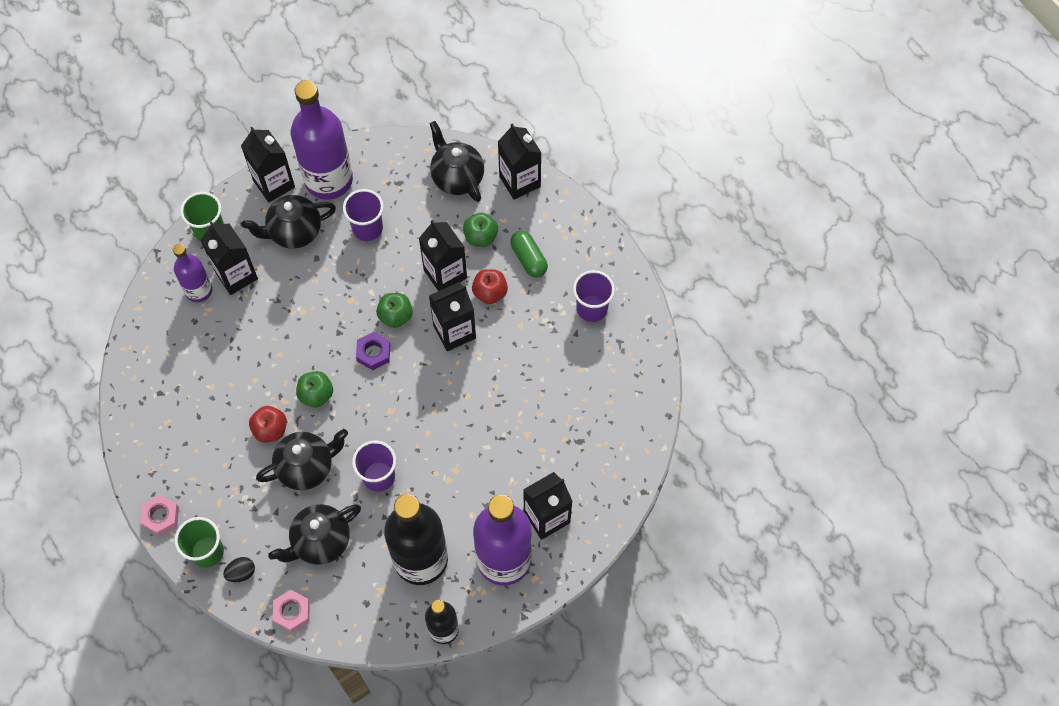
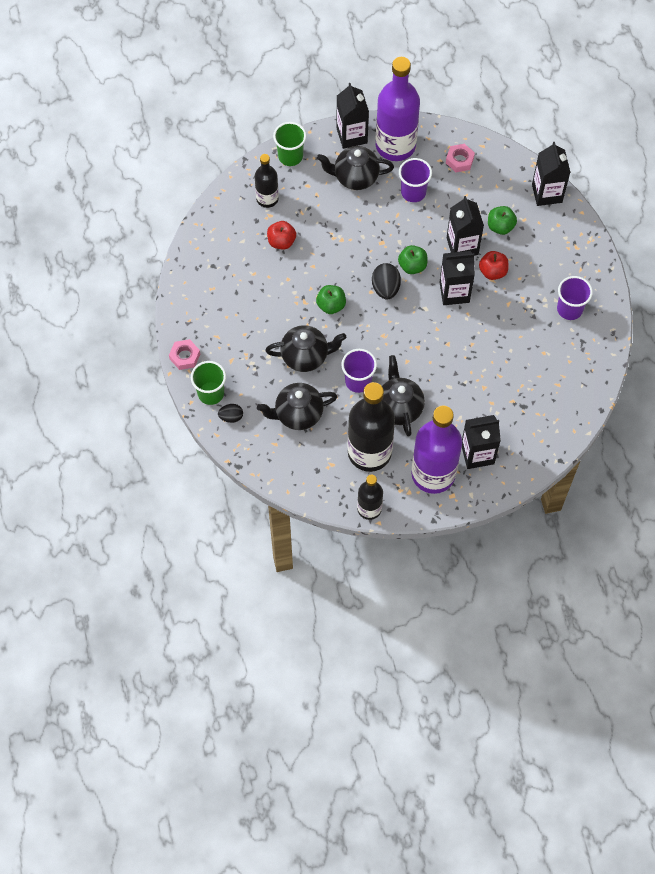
camera: 20 degrees right, 0 degrees up
(199, 290) = (267, 199): purple bottle -> black bottle
(236, 275) = (299, 196): black carton -> none
(270, 429) = (287, 320): red apple -> red apple (281, 241)
(292, 612) = (259, 458): pink nut -> pink nut (459, 160)
(373, 353) = (385, 288): purple nut -> black egg
(457, 178) = (497, 175): black teapot -> black teapot (399, 407)
(528, 259) = (532, 255): green capsule -> none

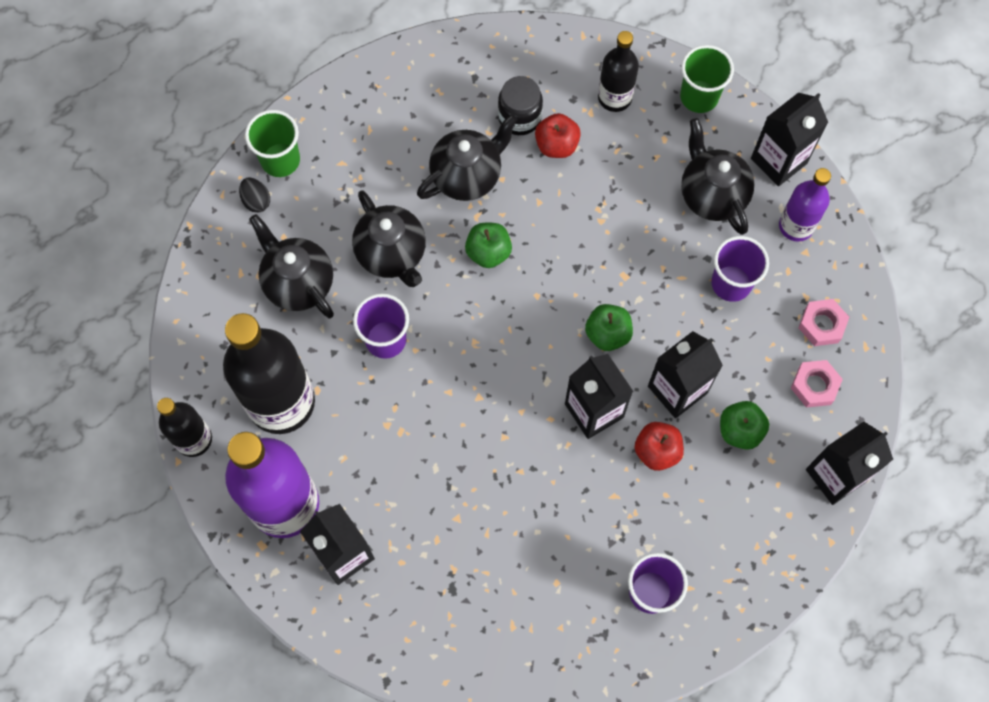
camera: 65 degrees right, 5 degrees up
(185, 356) = (320, 104): pink nut -> pink nut (814, 386)
(253, 253) = (519, 117): none -> black jar
(385, 288) = (552, 313): black egg -> none
(395, 145) = (796, 226): purple bottle -> purple bottle, size x0.54
(399, 407) = (369, 412): black teapot -> black teapot (467, 176)

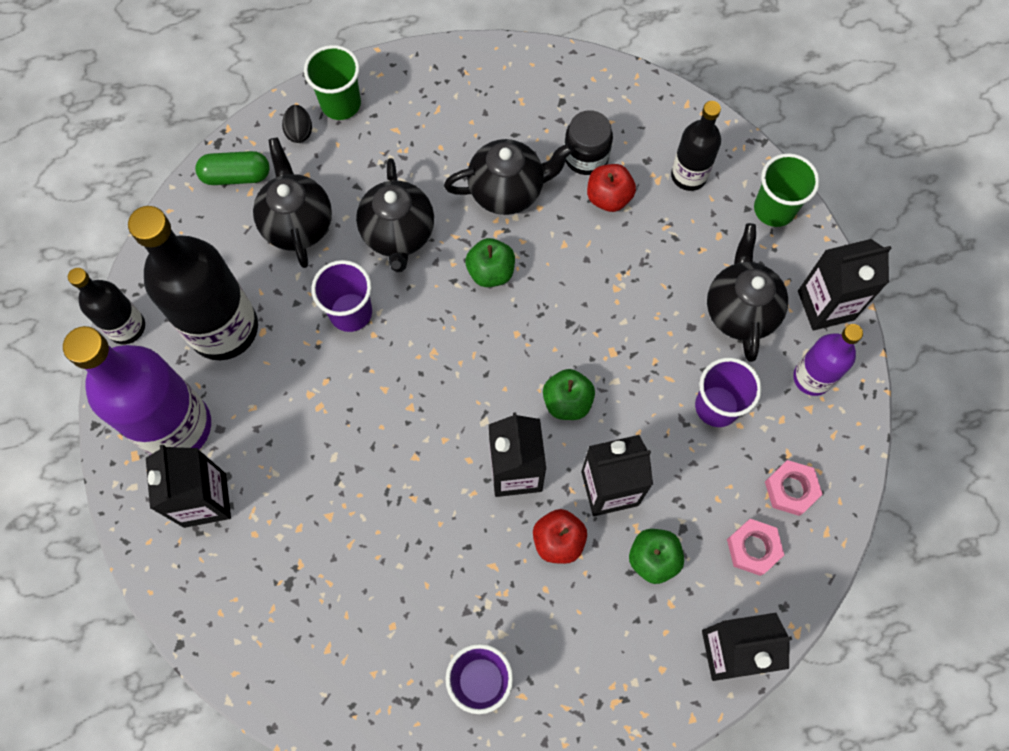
camera: 25 degrees right, 0 degrees up
(220, 264) = (236, 176): none -> green capsule

